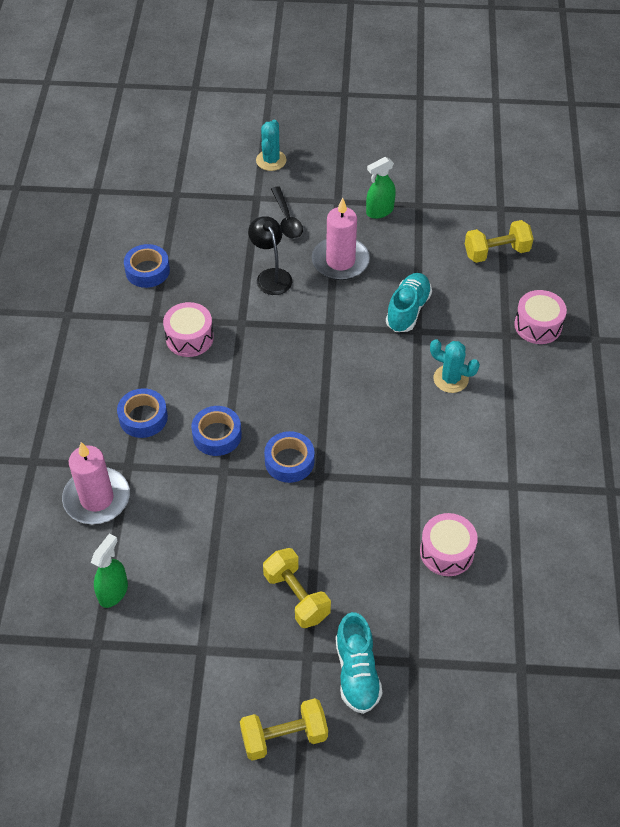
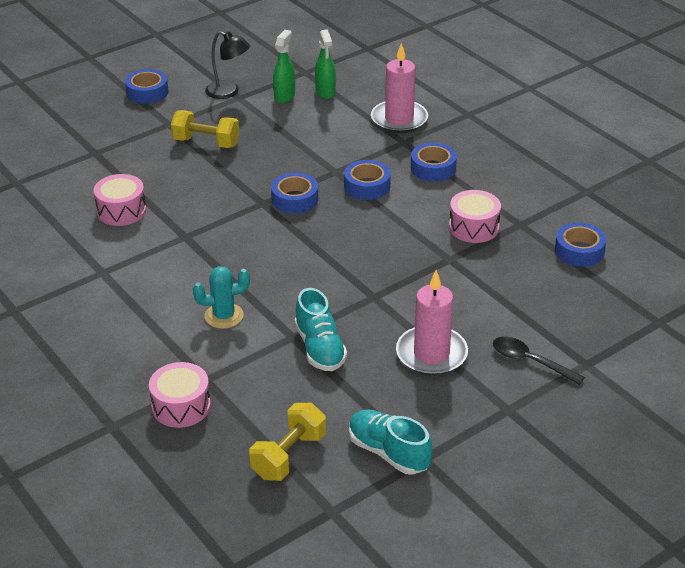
camera: 140 degrees right, 15 degrees down
(271, 160) = (629, 410): turquoise cactus -> none
(271, 276) = (475, 306): black lamp -> black lamp (228, 92)
(284, 736) = (147, 92): yellow dumbbell -> blue tape
(357, 672) = (129, 132): turquoise shoe -> turquoise shoe (388, 452)
(379, 211) = (454, 425): green spray bottle -> green spray bottle (284, 96)

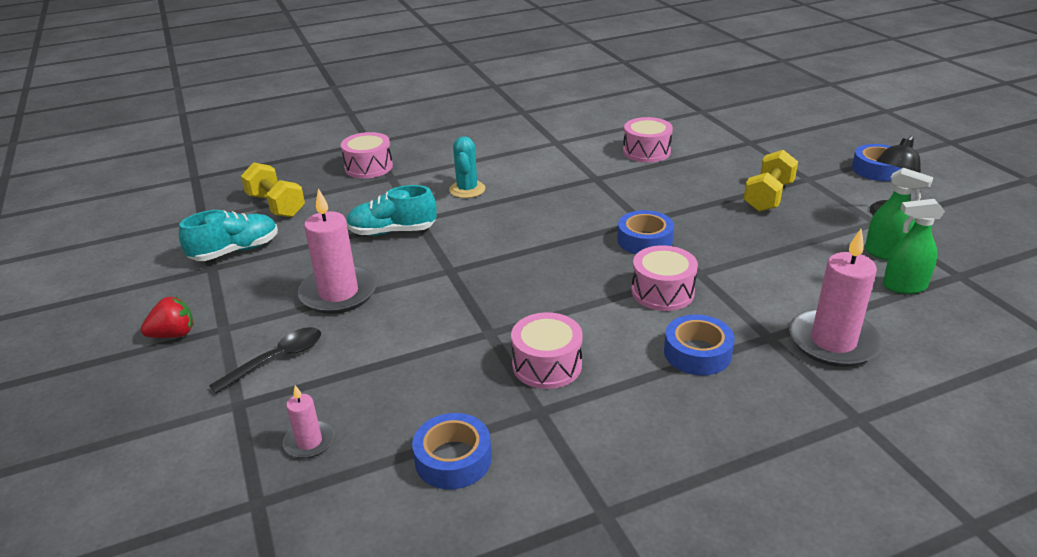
camera: 105 degrees right, 5 degrees down
(367, 186) = (662, 292): blue tape -> pink drum
(530, 438) = (174, 334): none -> red strawberry
(600, 316) = (309, 442): none -> pink candle

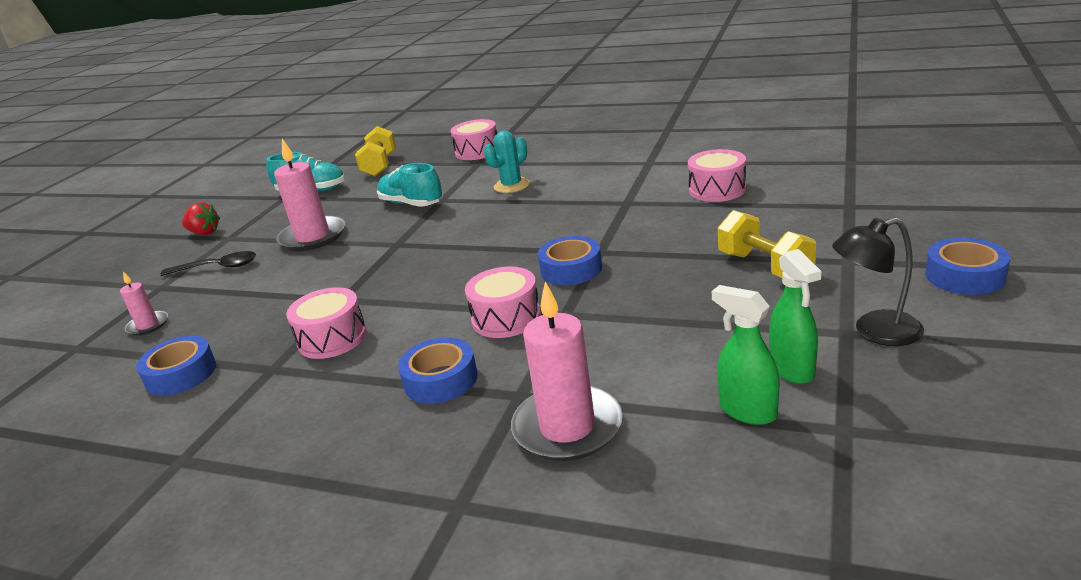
camera: 45 degrees right, 5 degrees down
(768, 197) = (765, 266): yellow dumbbell -> yellow dumbbell turned 75 degrees clockwise

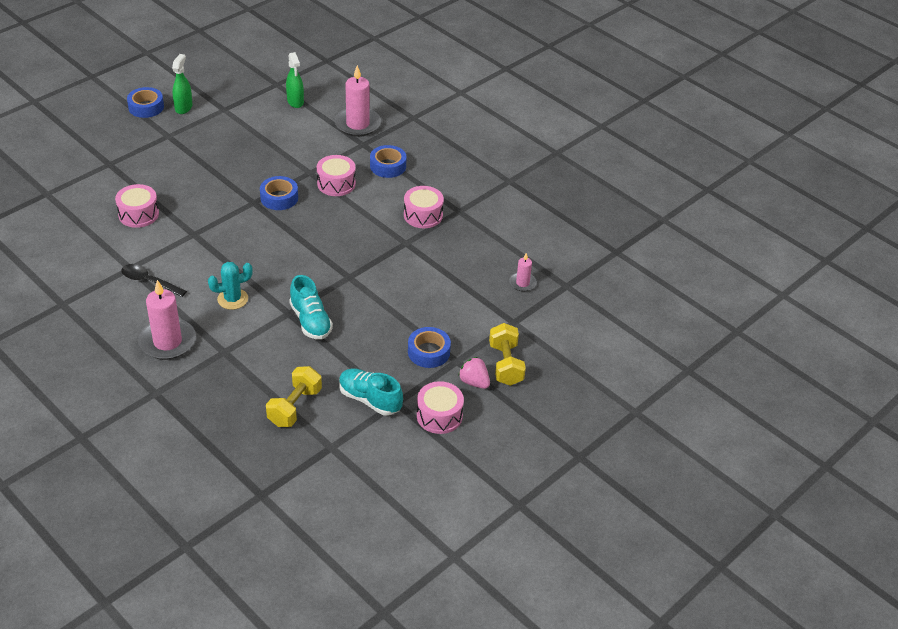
camera: 160 degrees left, 15 degrees up
(181, 374) = (505, 231): blue tape -> blue tape (428, 352)
(204, 233) = (474, 382): red strawberry -> pink strawberry
(217, 268) = (472, 322): black spoon -> black spoon (149, 281)
(313, 237) = (397, 321): pink candle -> pink candle (167, 342)
(477, 151) = (207, 374): pink drum -> pink drum (439, 416)
(765, 266) = (201, 151): yellow dumbbell -> yellow dumbbell (505, 364)
(792, 369) = (262, 106): green spray bottle -> green spray bottle (183, 107)
(875, 331) = (215, 104): black lamp -> none

